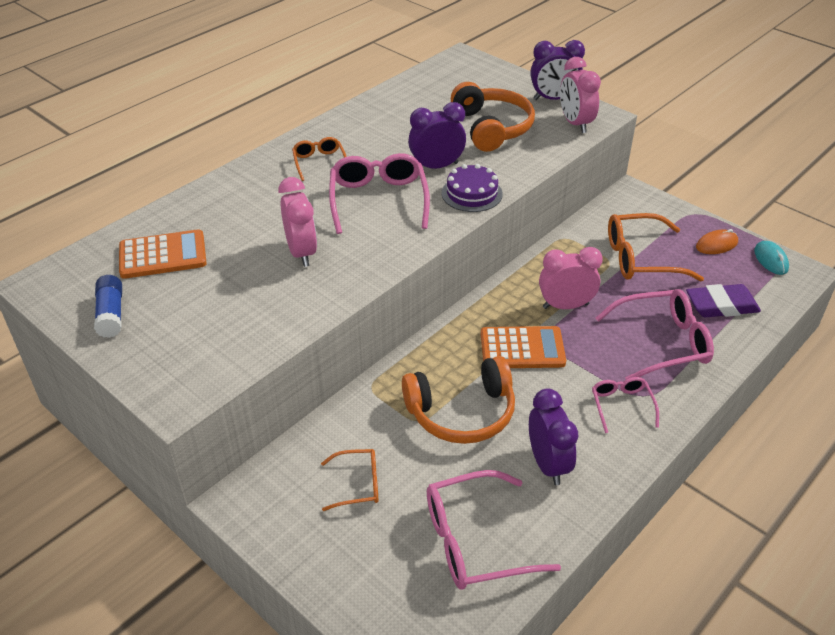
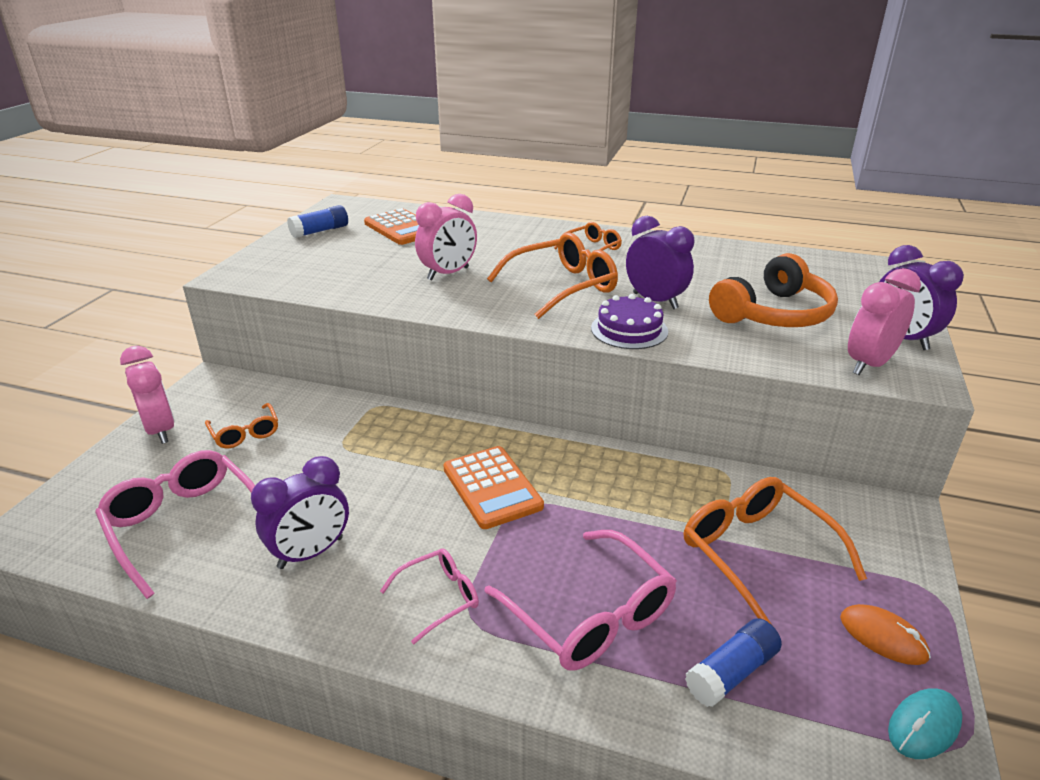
camera: 65 degrees right, 10 degrees down
(378, 199) = (563, 286): pink glasses -> orange glasses
(461, 412) = (366, 469): orange headphones -> none
(565, 306) = (594, 504): pink clock -> pink clock (160, 430)
(721, 305) = (731, 672): purple eraser -> blue glue stick

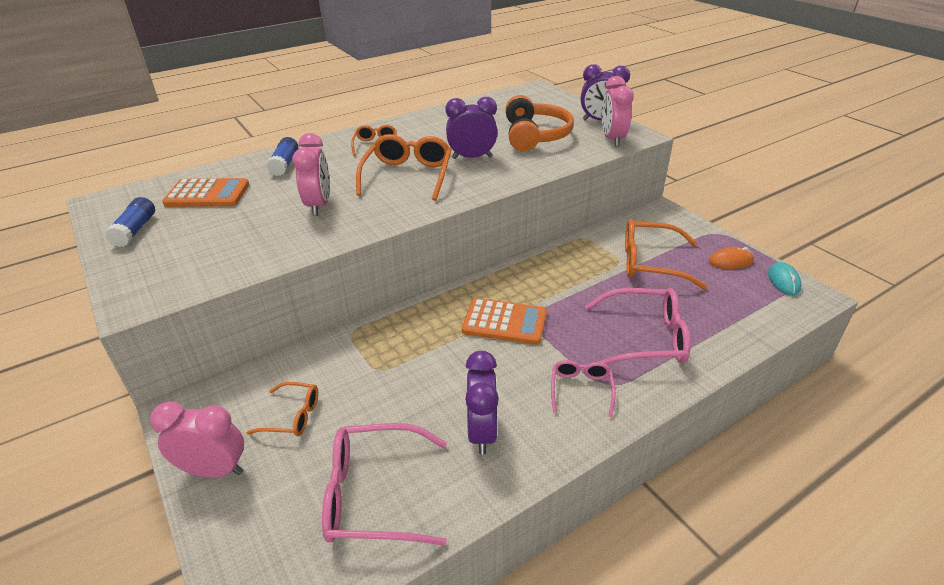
camera: 50 degrees left, 5 degrees up
(629, 330) = (492, 179): purple cake -> none
(731, 672) = (718, 314): blue glue stick -> blue glue stick (285, 164)

